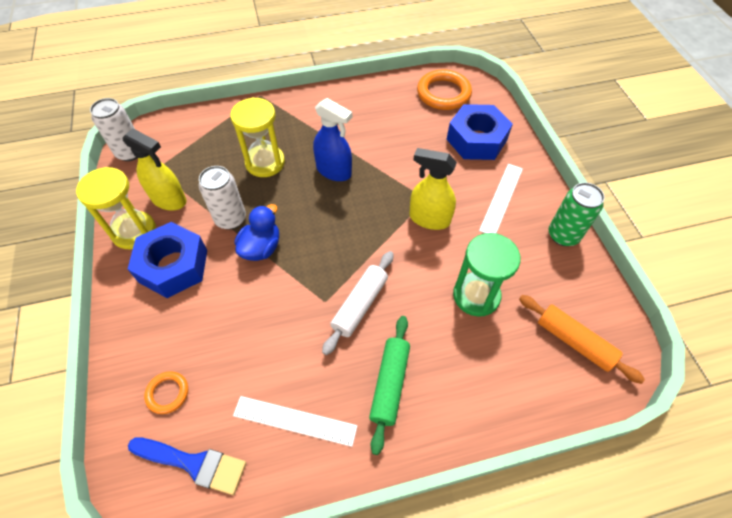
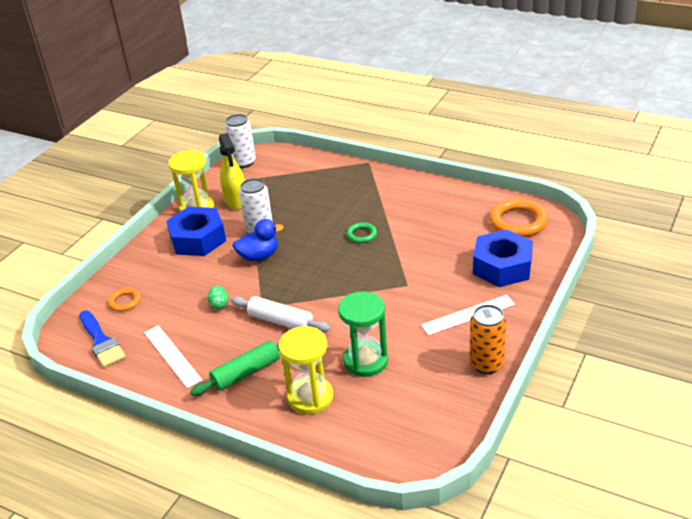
camera: 45 degrees right, 20 degrees down
(265, 162) = (320, 207): yellow hourglass -> yellow hourglass (310, 397)
(280, 327) = (219, 305): none -> green egg
(334, 171) = (361, 235): blue spray bottle -> green ring
(359, 305) = (280, 321): white rolling pin -> white rolling pin turned 45 degrees clockwise
(429, 219) = (393, 298): yellow spray bottle -> none
(563, 235) = (486, 364): green can -> orange can
(574, 341) = (400, 428): orange rolling pin -> none

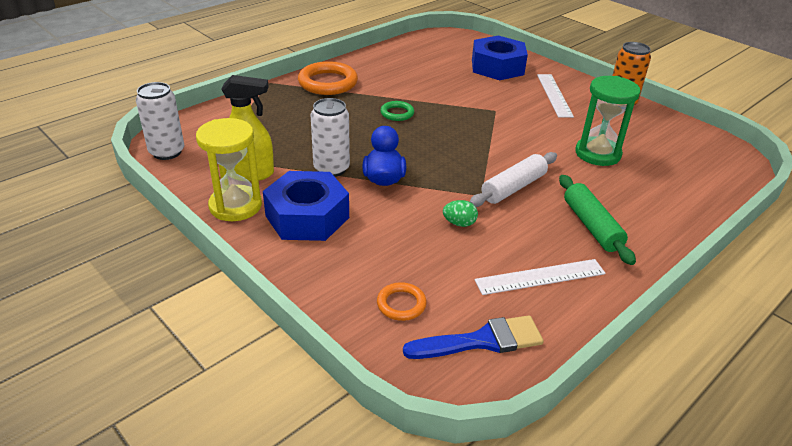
camera: 75 degrees left, 0 degrees up
(310, 397) = (641, 194): yellow hourglass -> none
(518, 222) = (440, 46): orange ring -> orange ring (328, 83)

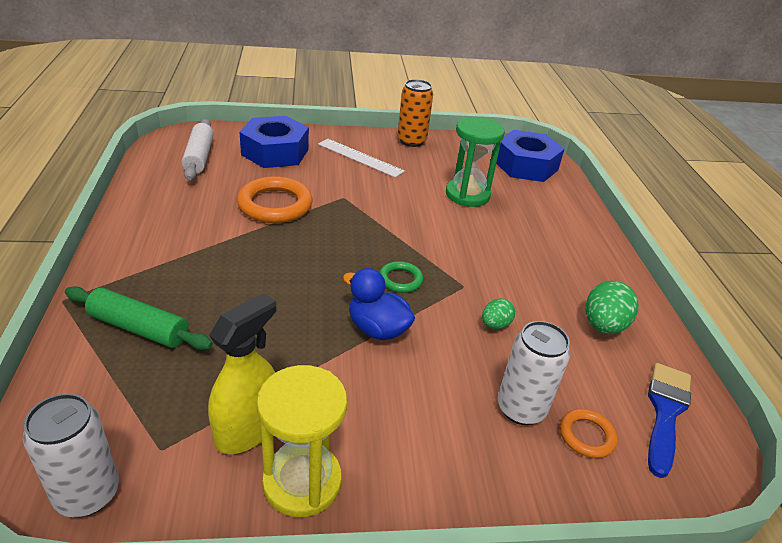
camera: 55 degrees left, 0 degrees up
(307, 217) = (387, 426): blue nut -> blue nut (525, 165)
(328, 83) = (140, 258): orange ring -> orange ring (275, 205)
(331, 169) = (317, 355): white can -> white can (521, 408)
(397, 113) = (271, 251): green ring -> green ring (400, 280)
(513, 188) = (471, 263): white rolling pin -> white rolling pin (199, 157)
(540, 277) = (603, 326): white ruler -> green egg
(591, 226) = (558, 259): green rolling pin -> green rolling pin (139, 328)

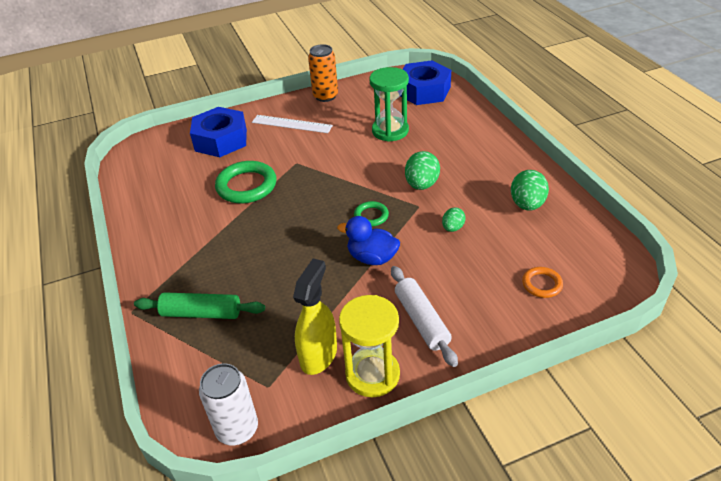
camera: 10 degrees left, 5 degrees up
(199, 157) = (162, 164): white rolling pin -> white rolling pin (421, 320)
(275, 205) = (246, 186): orange ring -> green ring
(478, 263) = (421, 185): none -> green egg
(521, 408) = (493, 281): white can -> none
(665, 412) = (587, 251): blue brush -> none

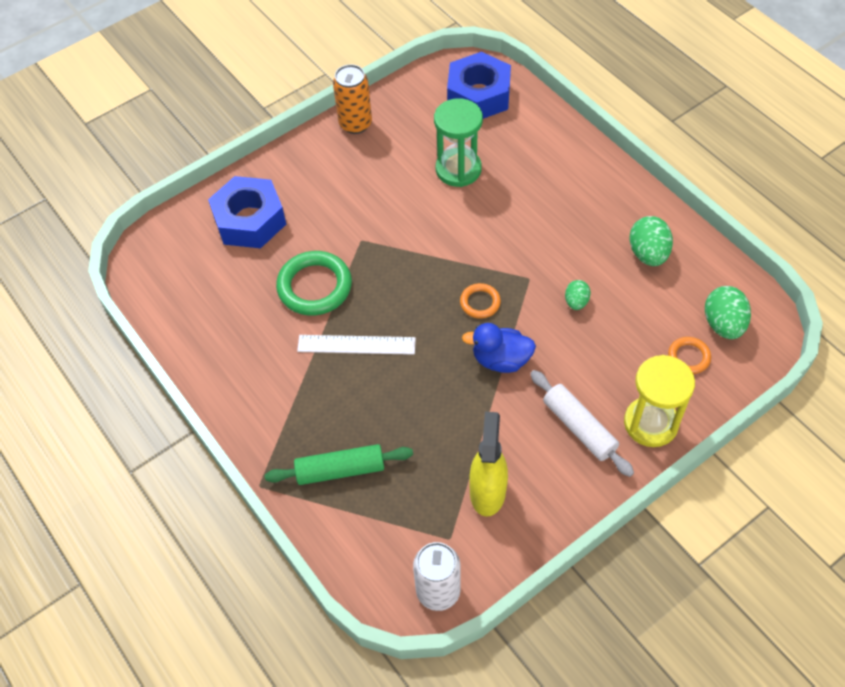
camera: 15 degrees left, 15 degrees up
(291, 124) = (330, 178): white ruler -> white ruler (356, 345)
(371, 216) = (480, 303): green ring -> orange ring
(372, 374) = (550, 501): yellow hourglass -> yellow hourglass (651, 423)
(421, 185) = (523, 247): green egg -> green egg (723, 324)

